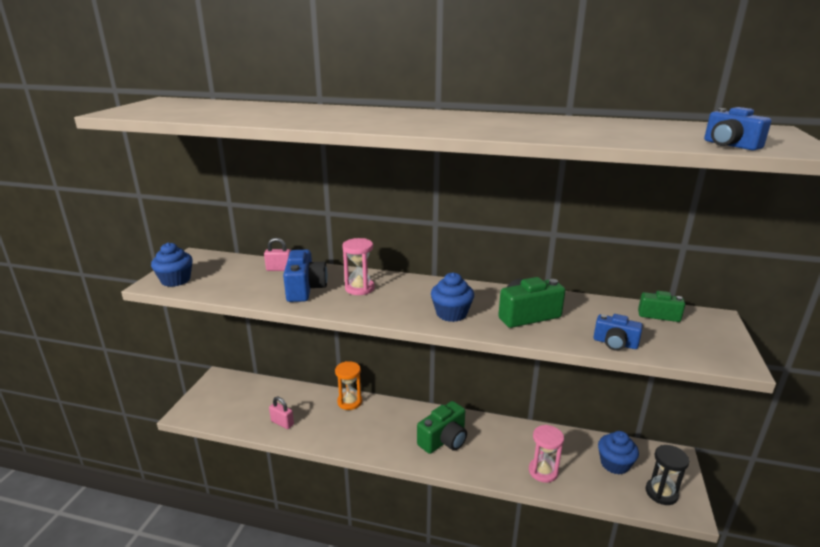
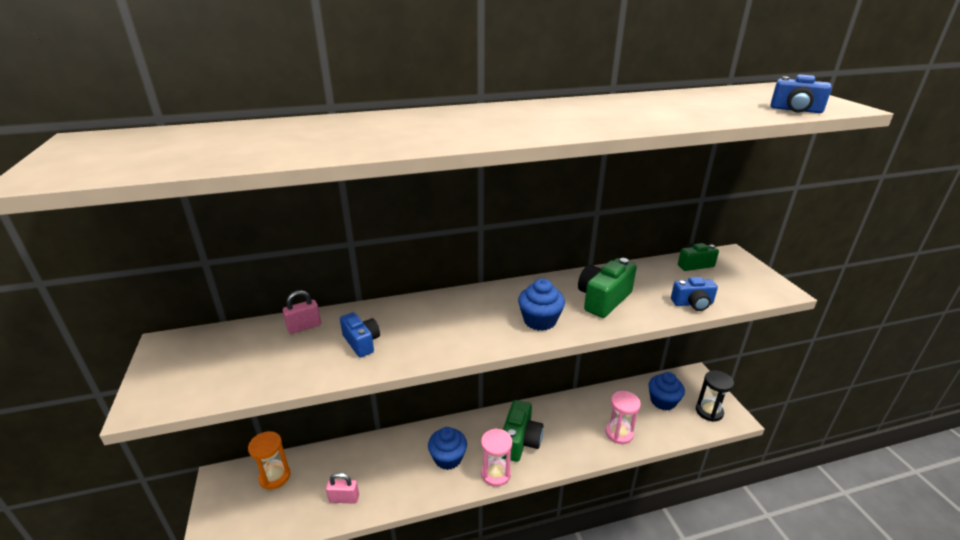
camera: 30 degrees left, 5 degrees up
(176, 280) = (174, 388): blue cupcake -> blue cupcake (448, 458)
(305, 289) = (361, 342): blue camera -> blue camera, size x0.64
(349, 402) = (400, 441): orange hourglass -> orange hourglass (275, 476)
(359, 288) = (422, 321): pink hourglass -> pink hourglass (495, 474)

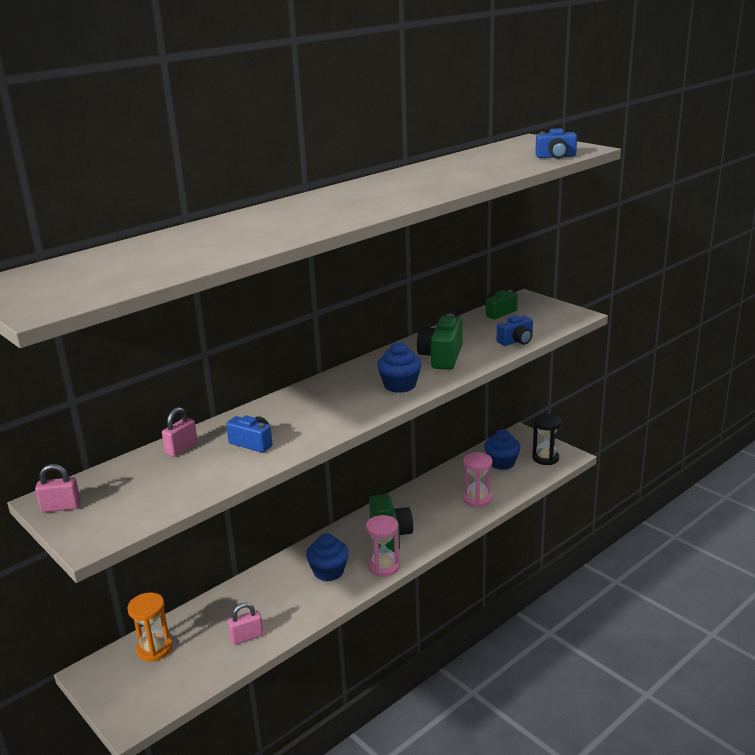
camera: 25 degrees left, 5 degrees down
(165, 355) = (61, 507): none -> pink padlock

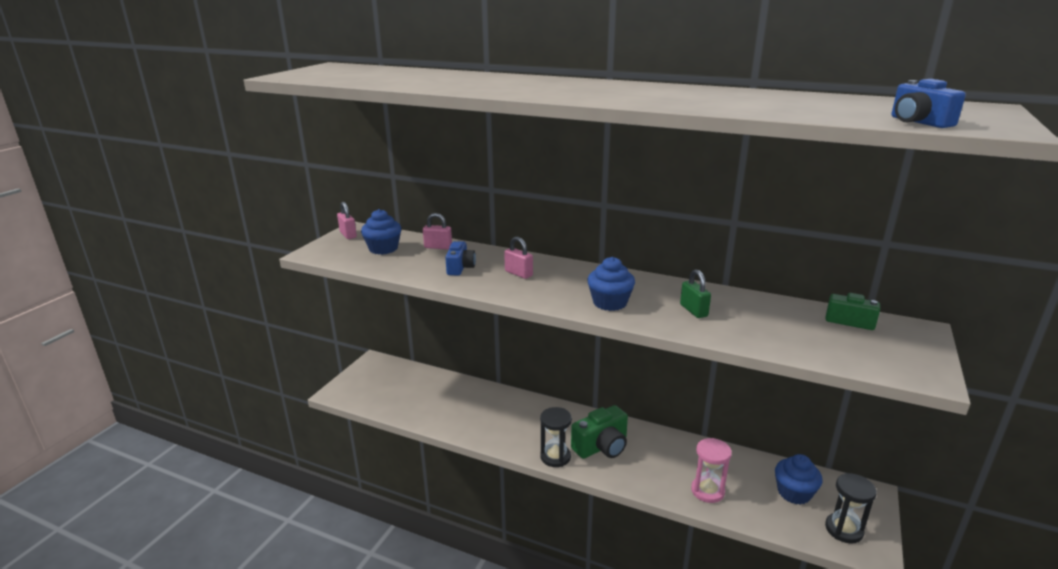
camera: 65 degrees right, 0 degrees up
(154, 649) = (404, 376): orange hourglass -> none
(247, 637) = (432, 412): pink padlock -> pink padlock (518, 273)
(328, 571) = (529, 427): blue cupcake -> blue cupcake (383, 249)
(384, 567) = (555, 457): pink hourglass -> black hourglass
(441, 357) = (693, 310): green camera -> green padlock
(516, 341) = (787, 346): blue camera -> none

